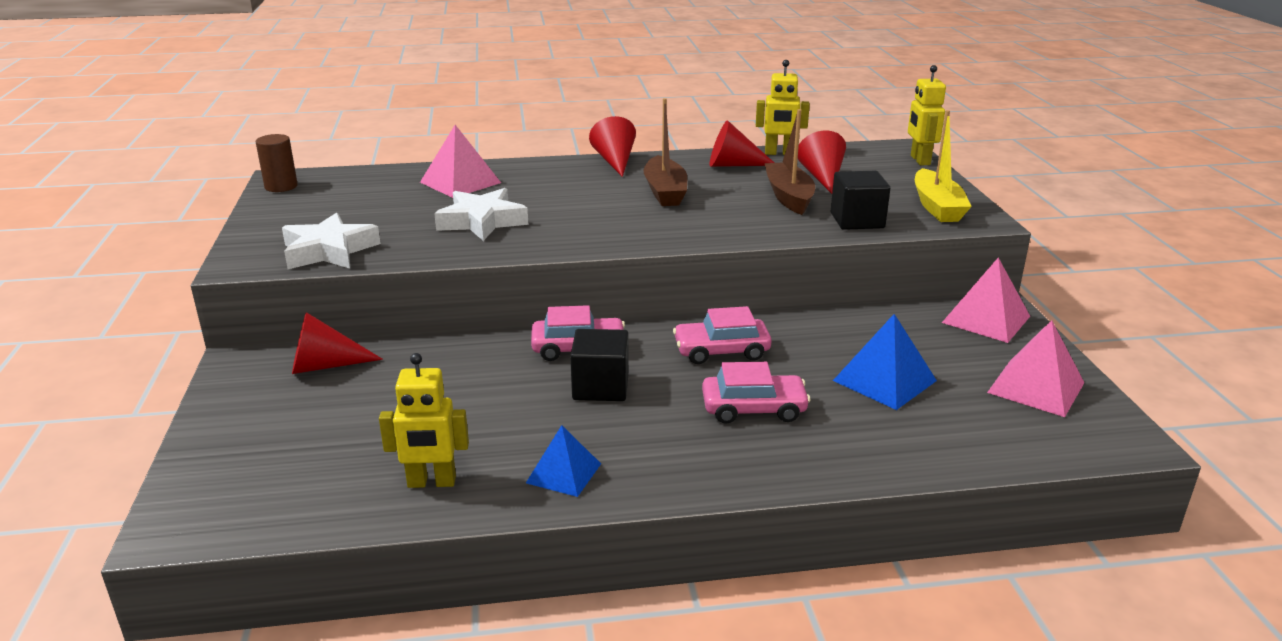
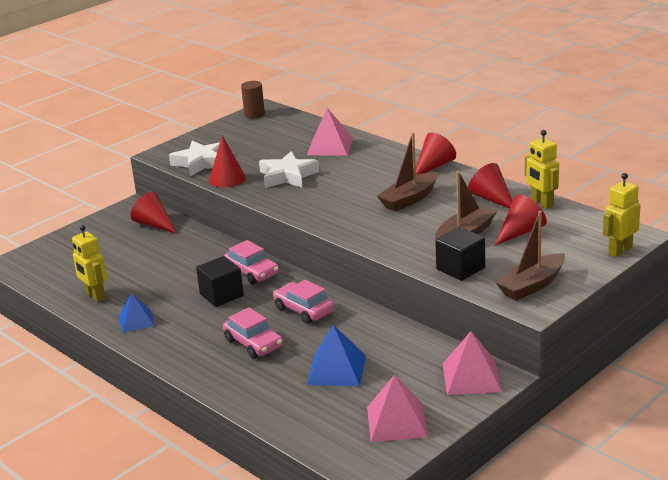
camera: 55 degrees right, 0 degrees up
(411, 251) = (227, 179): none -> red cone
(937, 207) = (532, 285): yellow boat -> brown boat

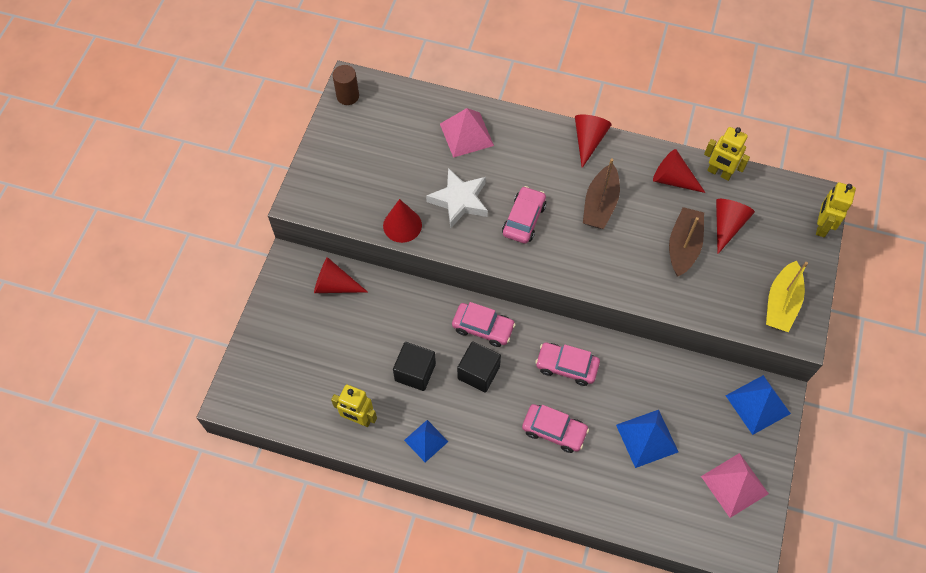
camera: 30 degrees left, 35 degrees up
(201, 162) = (354, 204): white star -> none
(332, 194) = (523, 219): none -> pink car
(460, 269) = (710, 299): black cube -> black cube (415, 372)
(471, 377) = (758, 404): pink pyramid -> blue pyramid
(532, 285) = (781, 303): brown boat -> yellow boat

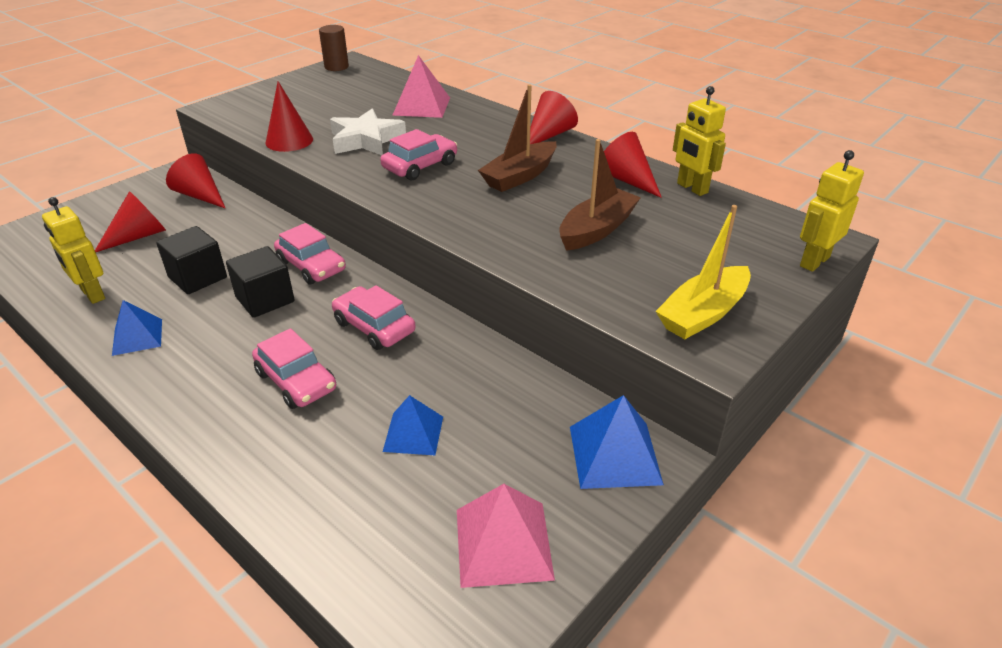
camera: 25 degrees right, 25 degrees down
(647, 438) = (413, 433): blue pyramid -> blue pyramid, size x0.67
(727, 225) = (671, 228): red cone -> red cone (138, 236)

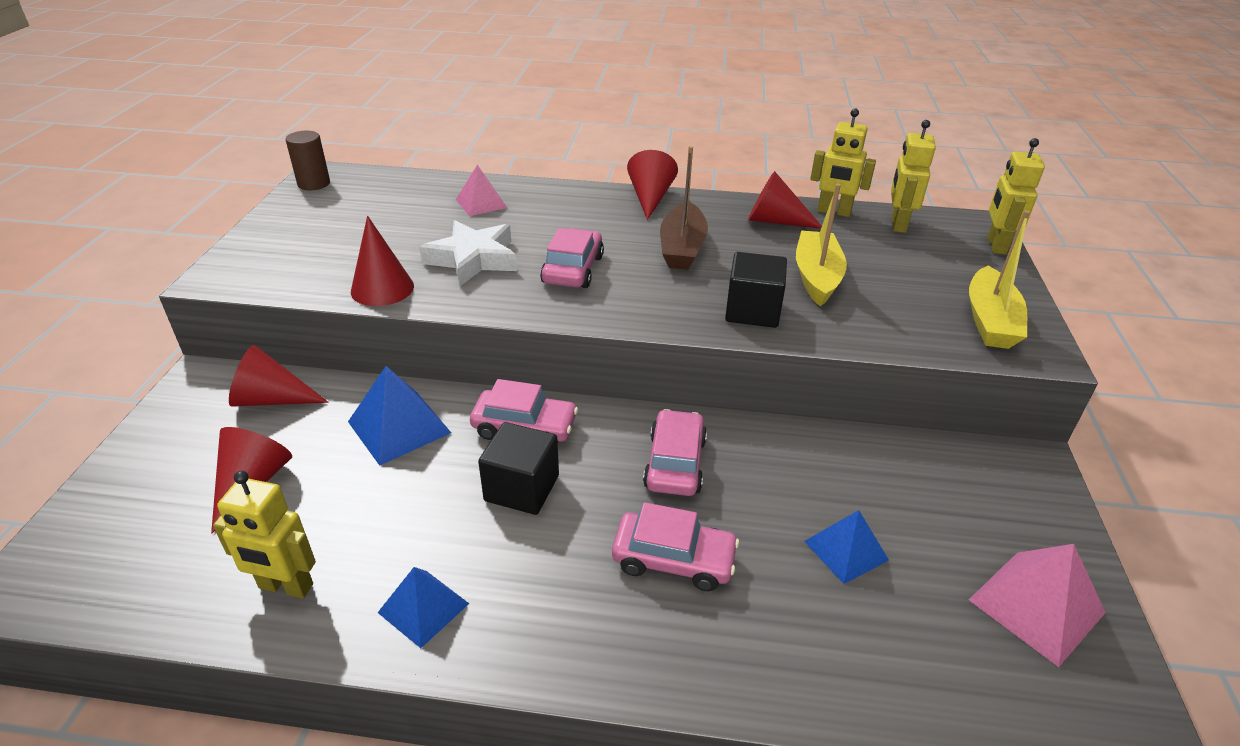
camera: 35 degrees left, 0 degrees up
(197, 277) = (405, 500): black cube -> black cube (752, 311)
(374, 327) = (675, 463): pink car -> pink car turned 90 degrees clockwise
(422, 106) = (481, 203): pink pyramid -> pink pyramid, size x0.67
(597, 230) = (816, 277): brown boat -> yellow boat
(615, 455) = (1009, 479): blue pyramid -> blue pyramid (399, 427)
(739, 215) = (898, 224): none -> yellow robot

